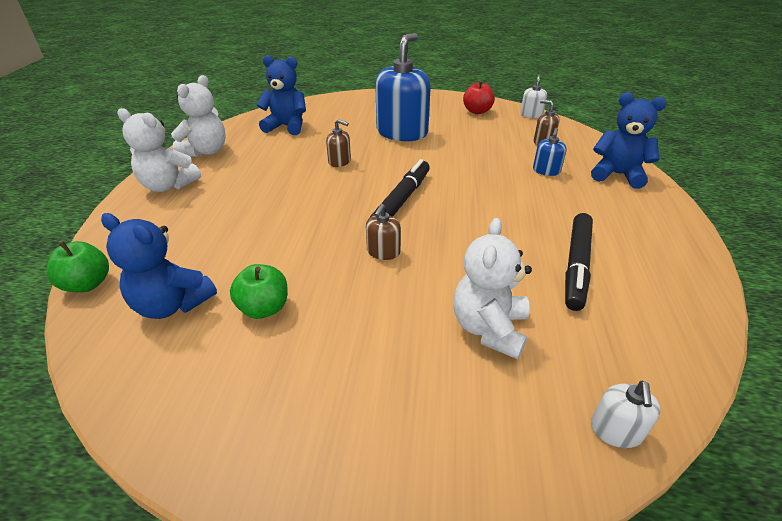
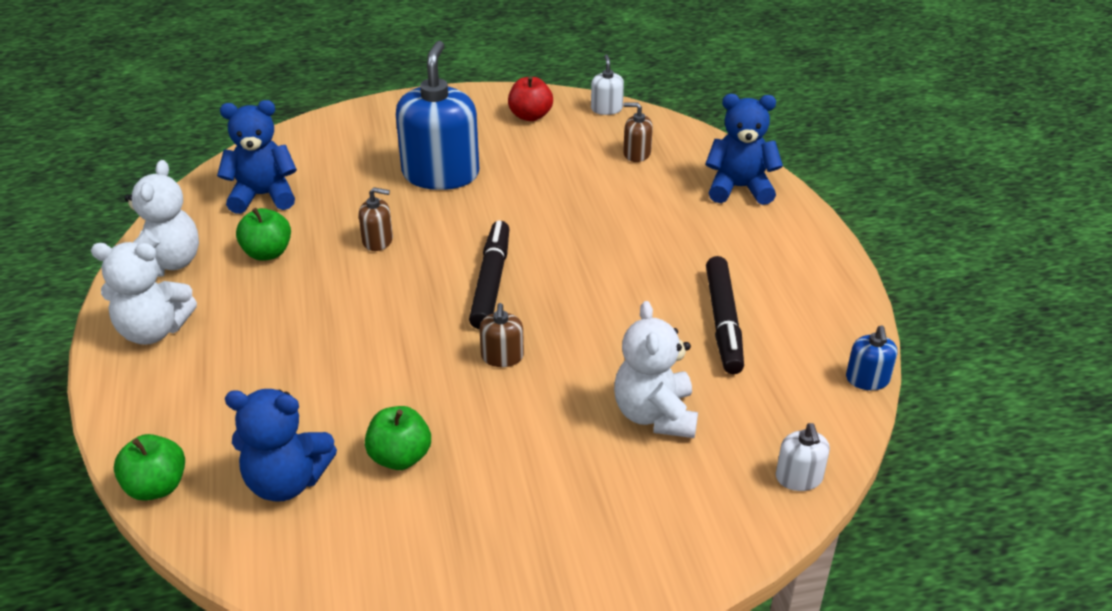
camera: 20 degrees left, 0 degrees up
(267, 156) = (267, 253): none -> green apple
(546, 171) = (653, 200): blue soap dispenser -> blue soap dispenser (867, 379)

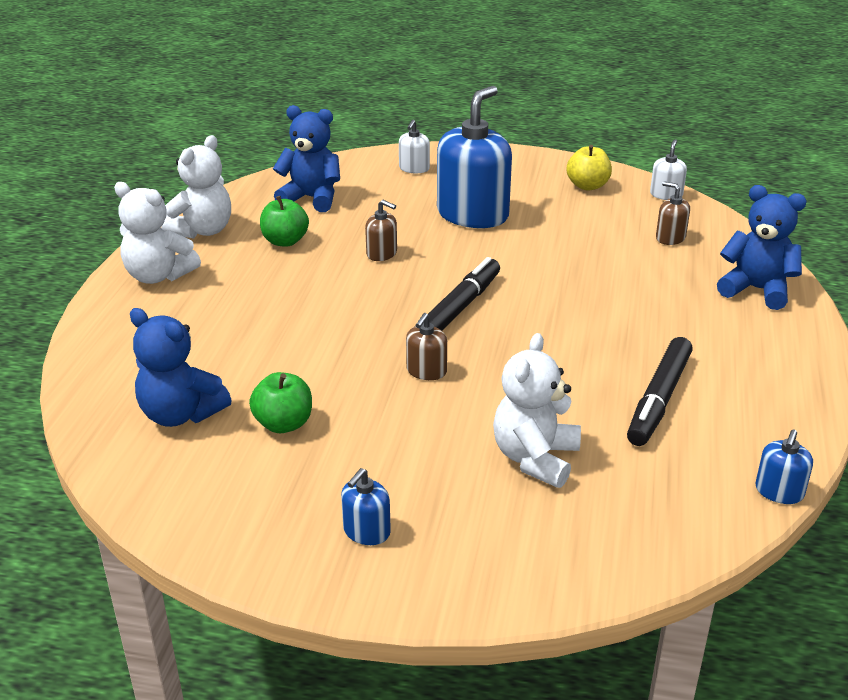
camera: 25 degrees right, 5 degrees down
(156, 487) = (82, 387): green apple -> none
(530, 116) = (587, 186): red apple -> yellow apple
(552, 541) = (366, 531): none -> blue soap dispenser
(799, 478) = (643, 556): white soap dispenser -> white soap dispenser (414, 168)

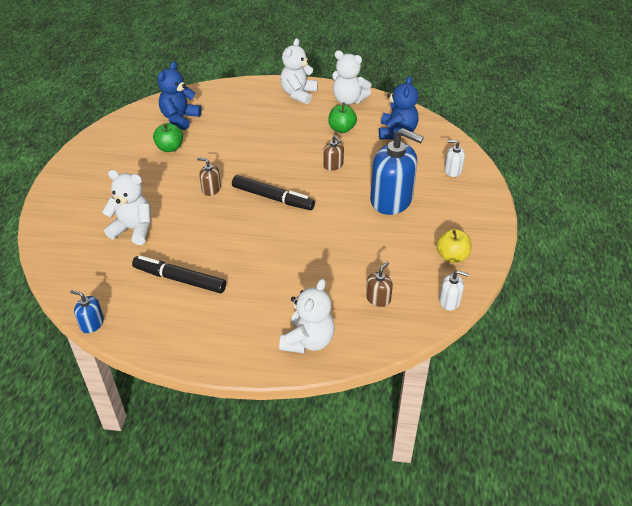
camera: 85 degrees right, 10 degrees up
(366, 531) = (91, 178): blue soap dispenser -> none
(382, 253) = (333, 165): brown soap dispenser -> brown soap dispenser turned 60 degrees counterclockwise
(756, 290) = (308, 341): blue teddy bear -> white teddy bear

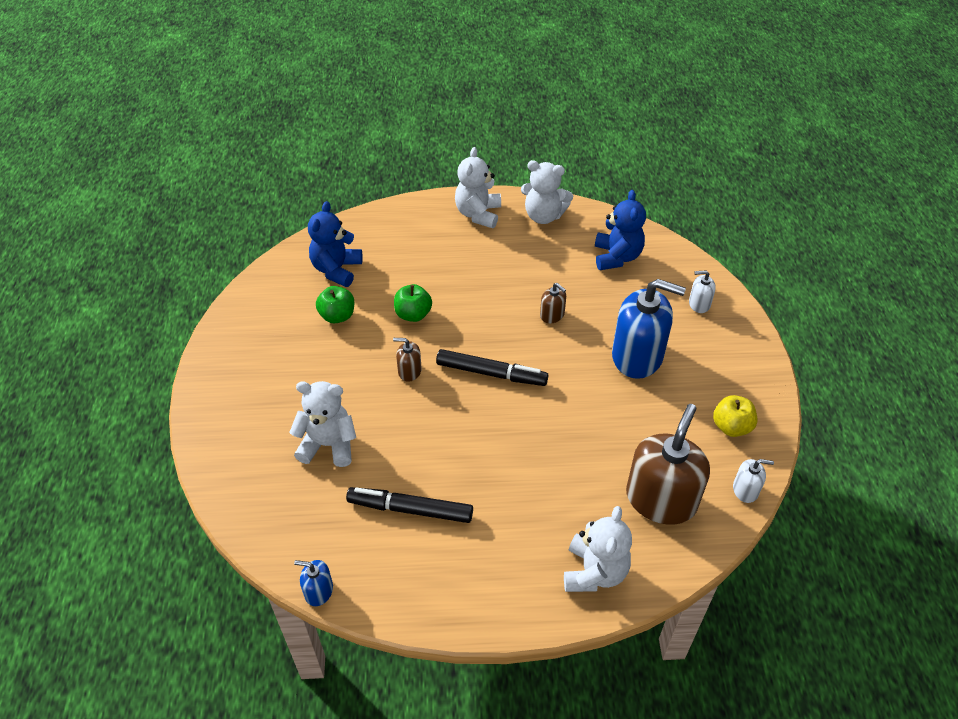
camera: 10 degrees left, 5 degrees up
(341, 129) = (547, 260): green apple -> green apple (413, 314)
(378, 298) = (661, 499): brown soap dispenser -> brown soap dispenser, size x2.23

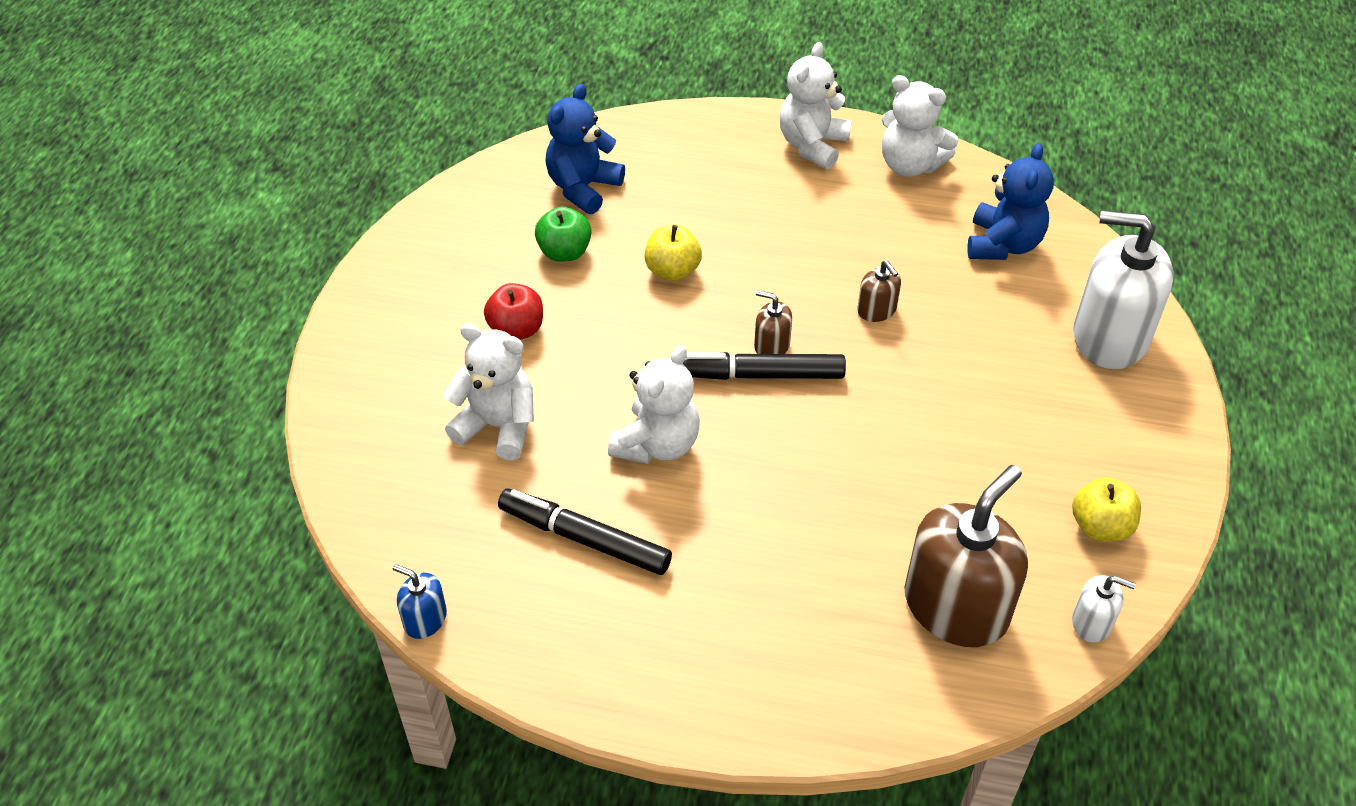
camera: 15 degrees right, 0 degrees up
(321, 375) = (516, 329): none -> red apple
(409, 371) = (642, 348): brown soap dispenser -> brown soap dispenser (771, 346)
(413, 314) = (672, 270): green apple -> yellow apple
(491, 373) = (760, 375): black marker -> black marker turned 150 degrees clockwise
(594, 572) = (822, 686): white teddy bear -> white teddy bear (657, 444)
(637, 356) = (987, 394): blue soap dispenser -> none
(699, 304) = (1109, 337): white soap dispenser -> white soap dispenser, size x2.23

